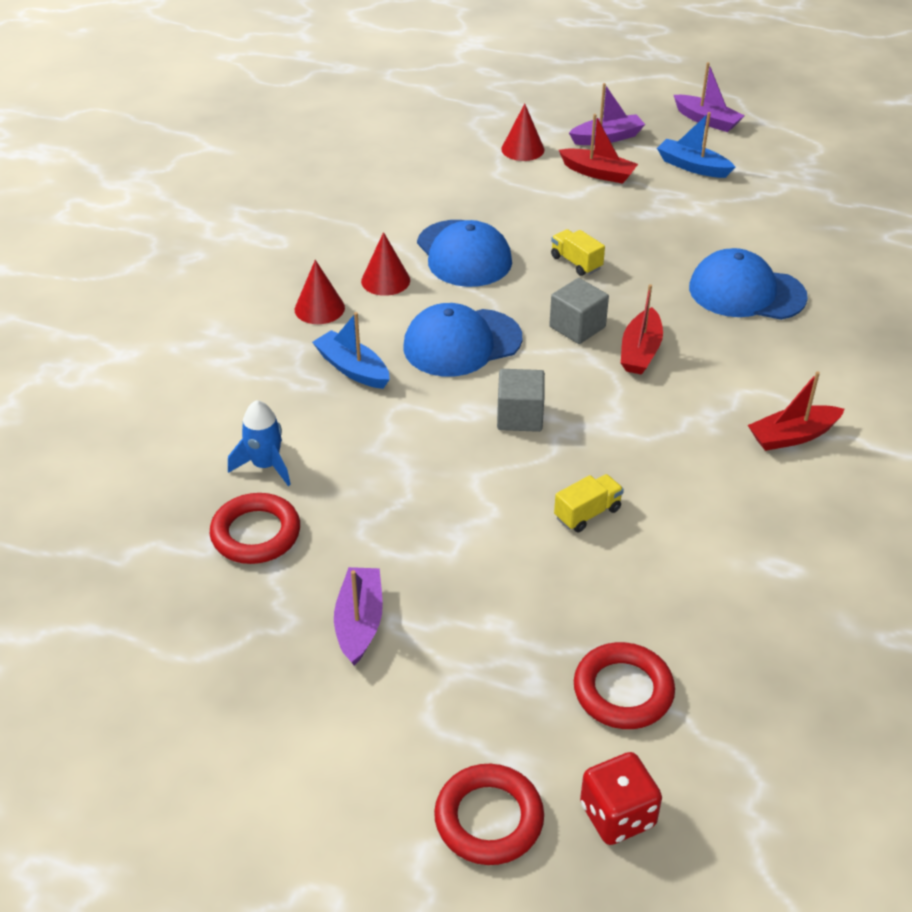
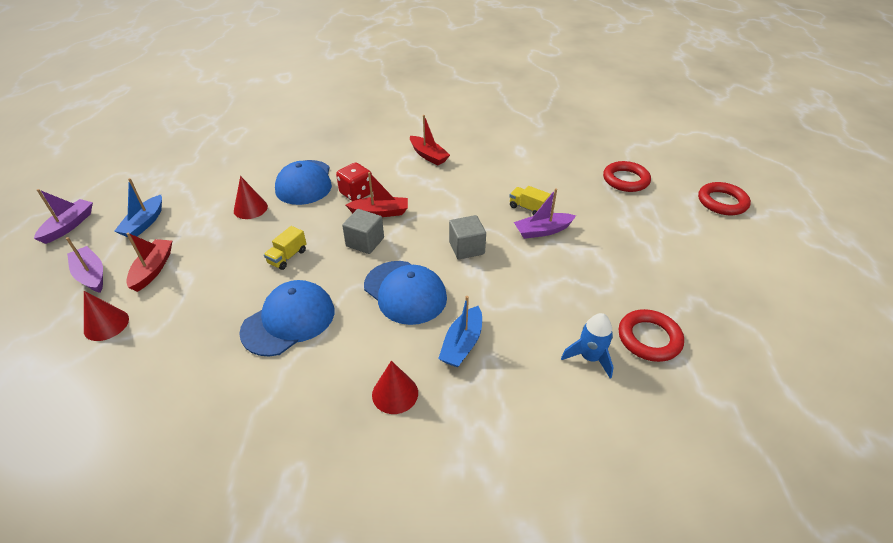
camera: 110 degrees left, 0 degrees up
(359, 622) = (668, 270): purple boat -> purple boat (542, 231)
(385, 280) = (340, 360): red cone -> red cone (250, 208)
(617, 815) = (684, 172): red dice -> red dice (356, 193)

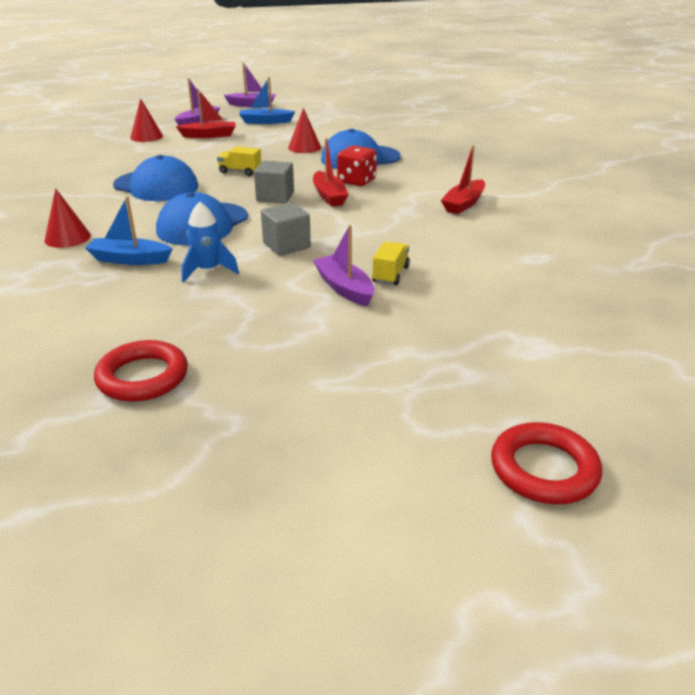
camera: 75 degrees right, 10 degrees down
(589, 357) = (109, 333): blue rocket -> blue rocket (208, 270)
(625, 180) = (531, 351): red ring -> none

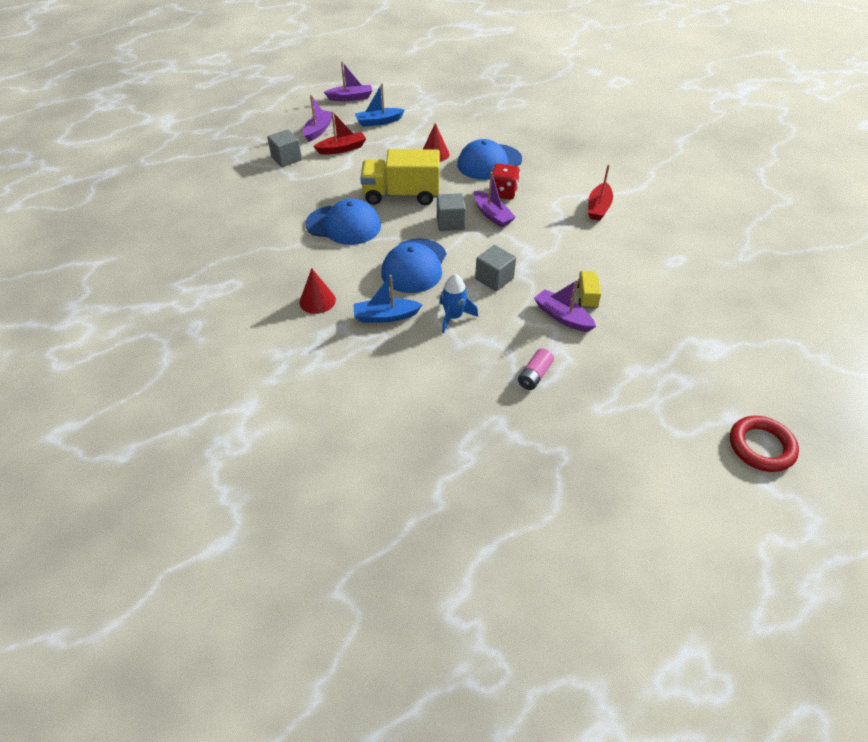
camera: 15 degrees left, 15 degrees up
(142, 377) = (479, 429): red ring -> none
(146, 136) = (286, 158): red cone -> grey cube
(240, 171) = (401, 195): yellow truck -> yellow truck, size x2.17
(262, 337) = (534, 375): none -> pink battery
(329, 196) = (492, 215): red boat -> purple boat

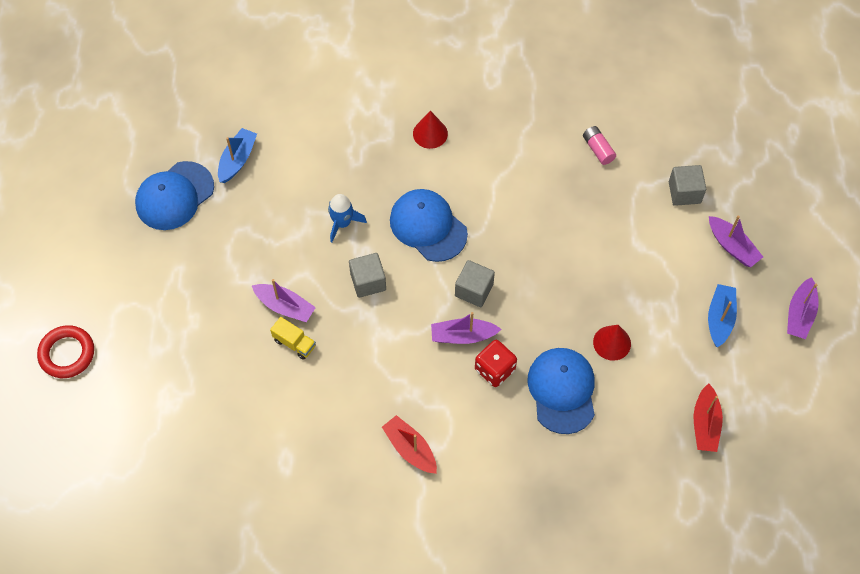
camera: 120 degrees right, 15 degrees up
(342, 149) = (676, 253): red boat -> red boat (705, 424)
(344, 225) = (527, 196): blue cap -> blue cap (174, 196)
(385, 316) = (377, 174): blue boat -> blue boat (237, 160)
(401, 195) = (549, 270): yellow truck -> none
(534, 375) = (240, 245): pink battery -> pink battery (598, 149)
(562, 317) = (285, 306): purple boat -> purple boat turned 45 degrees clockwise

